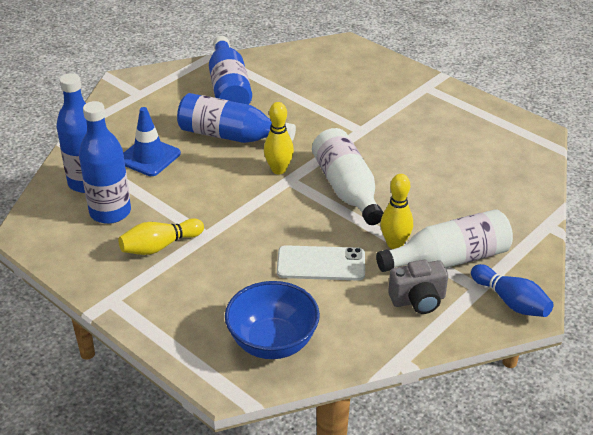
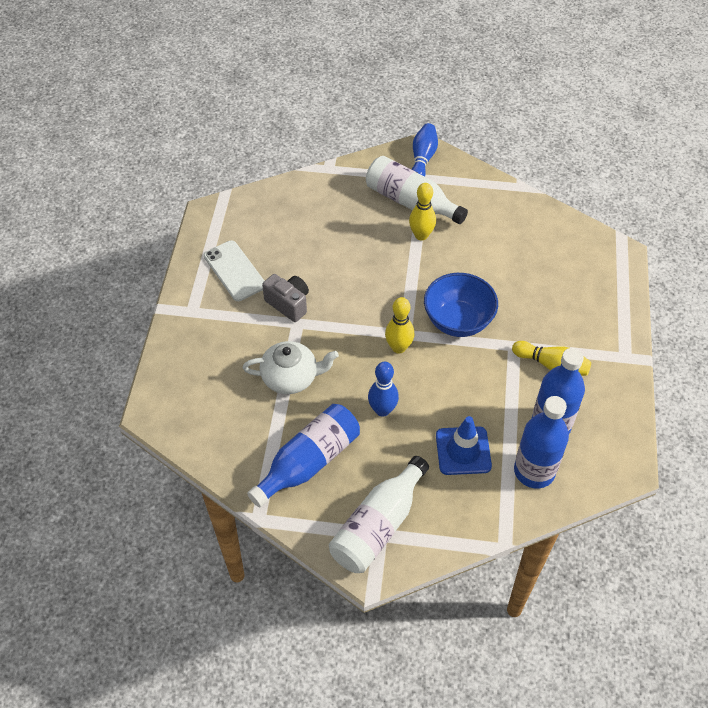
camera: 125 degrees left, 15 degrees up
(230, 136) = (382, 410): blue bottle -> blue bowling pin
(272, 342) = (569, 249): blue bowl -> blue bowl (458, 321)
(310, 107) = (291, 377): none -> white teapot
(321, 264) = (478, 264): white phone -> white phone (234, 271)
(347, 189) = (384, 291): white bottle -> white bottle (378, 525)
(418, 300) = (464, 200): grey camera -> grey camera (288, 304)

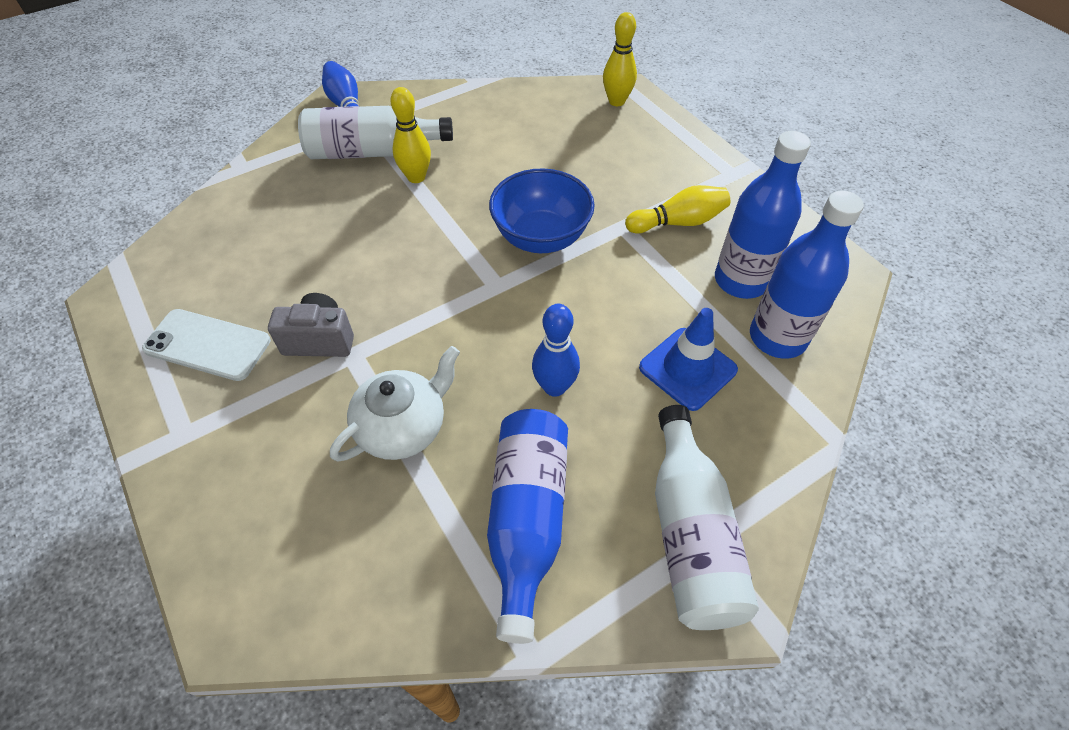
camera: 40 degrees left, 0 degrees up
(398, 347) = (504, 304): yellow bowling pin -> yellow bowling pin (616, 101)

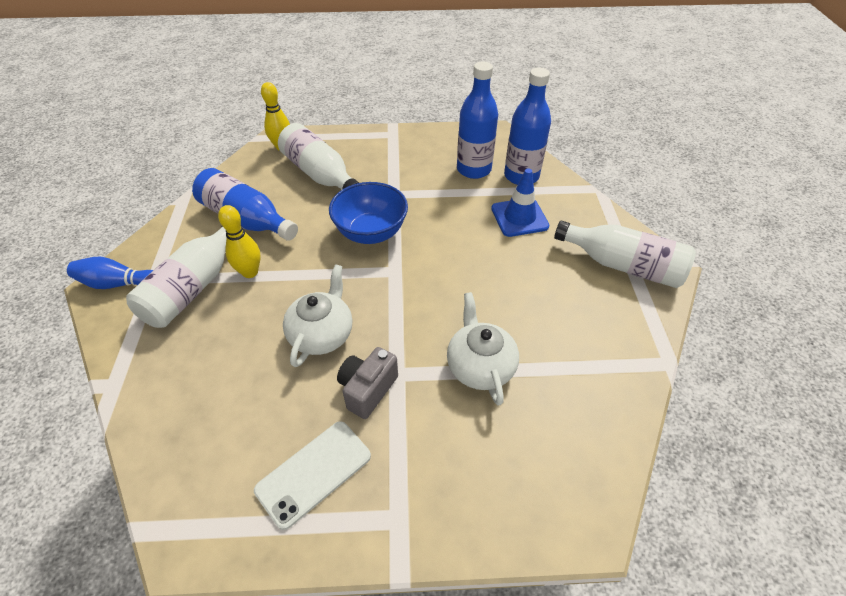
camera: 60 degrees left, 5 degrees down
(370, 270) = (322, 334): none -> white teapot
(527, 520) = (582, 329): blue bottle -> blue bottle (246, 219)
(554, 387) = (496, 277): blue bowling pin -> none
(599, 151) = (320, 174): none -> white bottle
(678, 222) = (411, 171): yellow bowling pin -> none

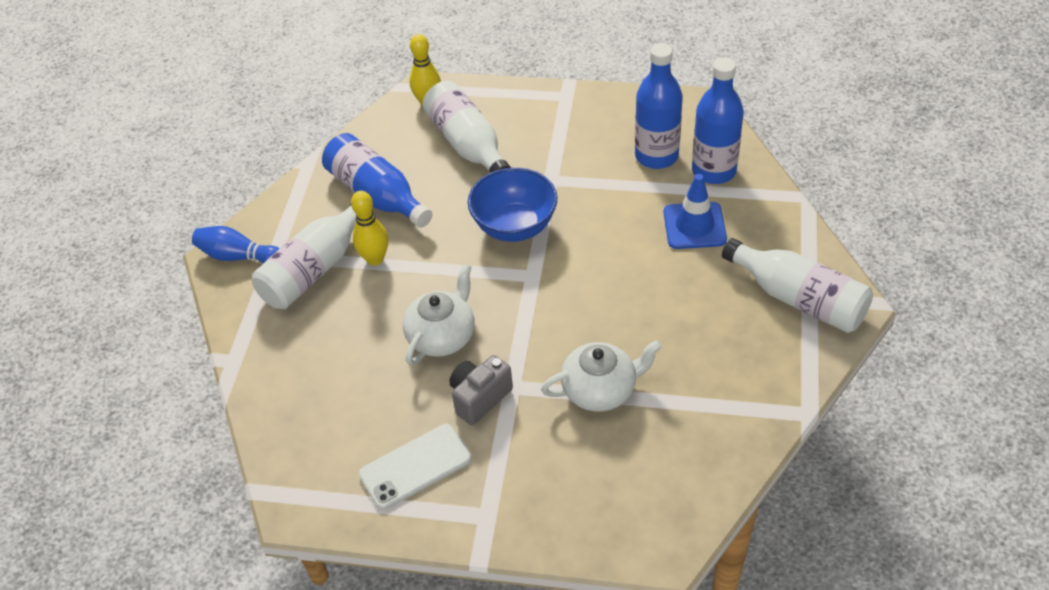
camera: 15 degrees right, 0 degrees up
(480, 366) = (600, 389): white teapot -> white teapot turned 75 degrees clockwise

